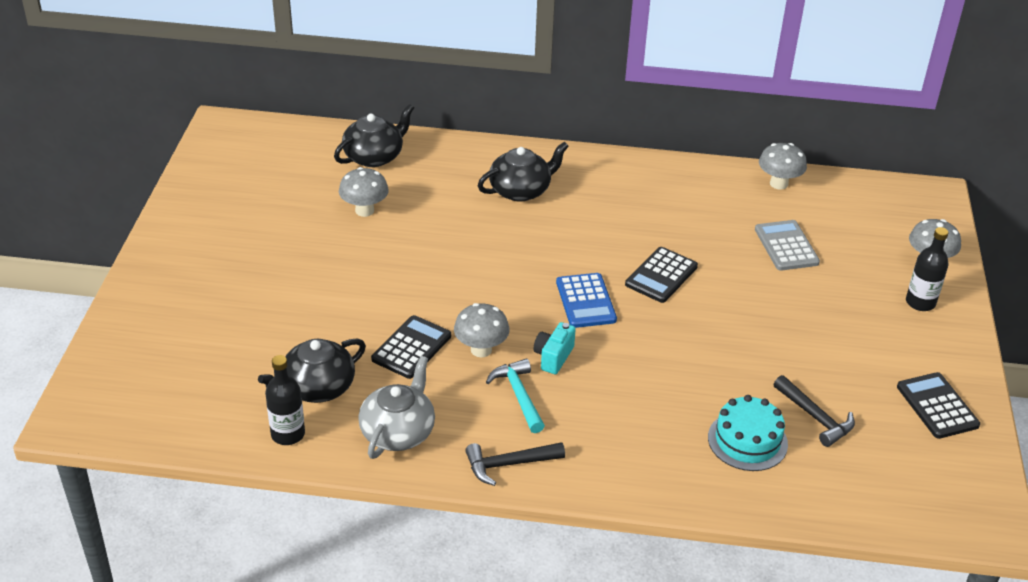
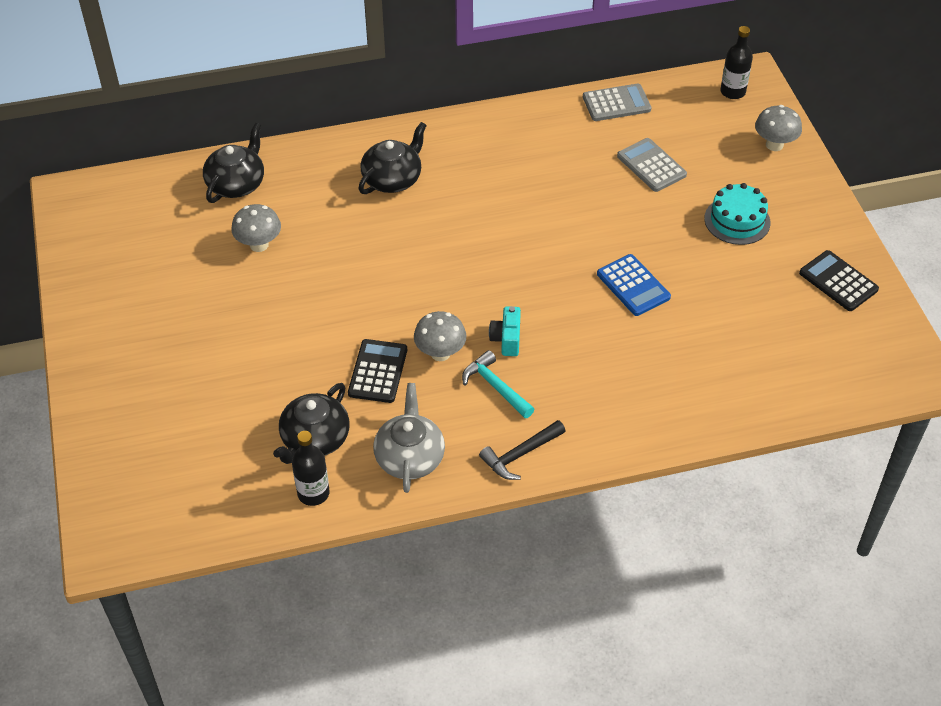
camera: 20 degrees left, 10 degrees up
(585, 301) = (507, 275): blue calculator -> blue calculator (633, 286)
(661, 275) = (559, 228): black calculator -> none
(747, 440) = (704, 364): turquoise cake -> turquoise cake (737, 220)
(778, 184) = (616, 103): grey mushroom -> grey calculator
(815, 417) = (748, 324): black hammer -> none
(920, 302) = (784, 187): black bottle -> black bottle (732, 92)

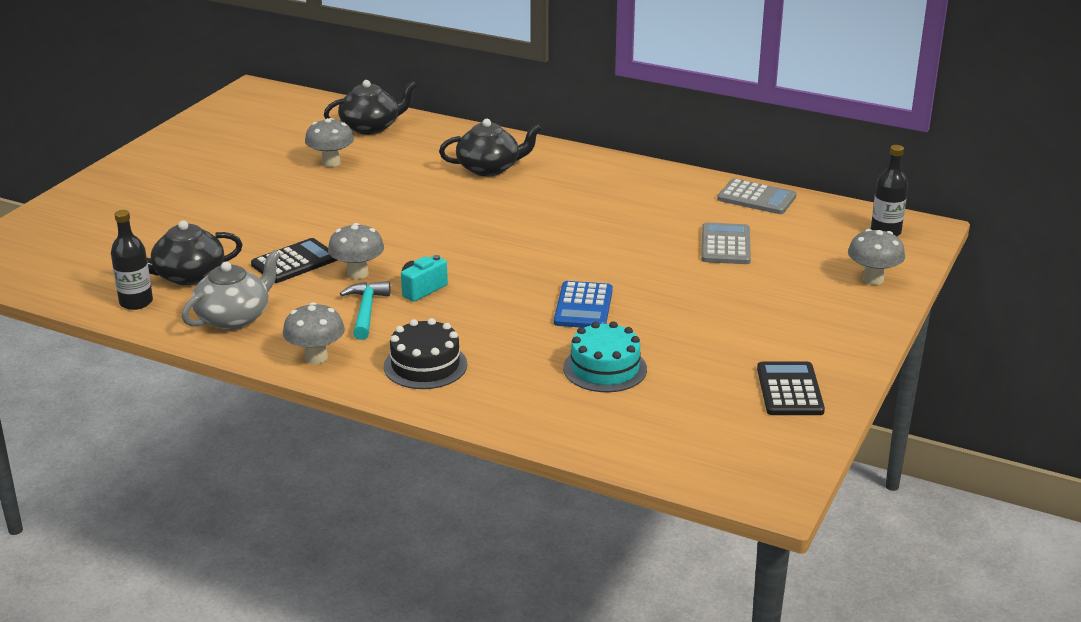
camera: 40 degrees right, 20 degrees down
(520, 455) = (316, 357): black hammer -> grey mushroom
(602, 411) = (425, 365): none -> black cake
(737, 220) = (751, 309): turquoise cake -> turquoise cake (605, 368)

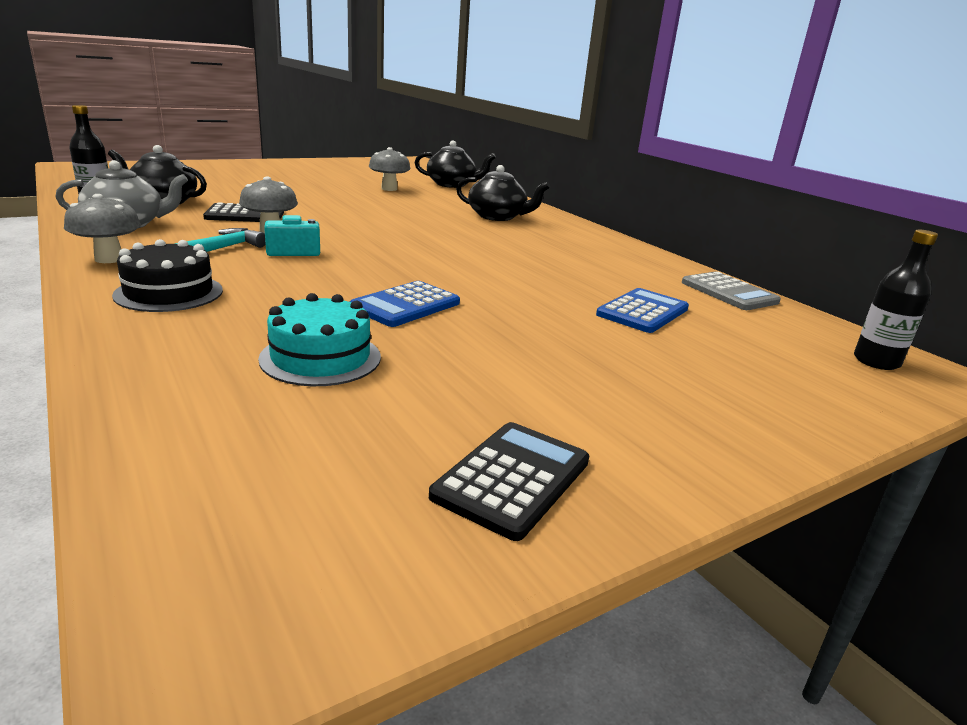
camera: 30 degrees right, 5 degrees down
(725, 245) = (642, 312): grey calculator -> blue calculator
(873, 279) = (811, 398): grey mushroom -> none

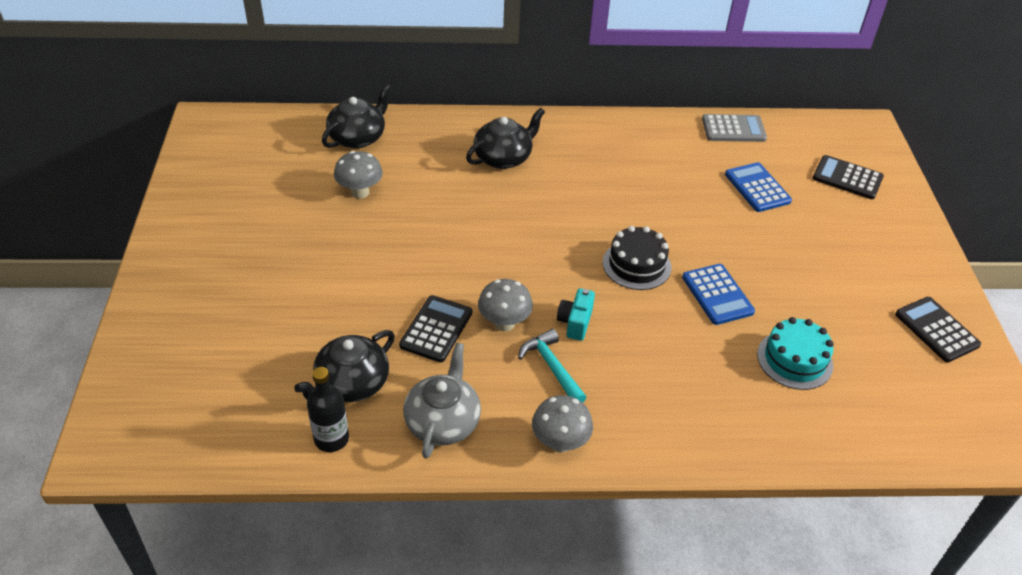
camera: 60 degrees left, 20 degrees up
(169, 293) = (658, 414): black cake -> black cake (636, 265)
(779, 366) = (847, 178): none -> black calculator
(876, 361) = (849, 137): black bottle -> none

